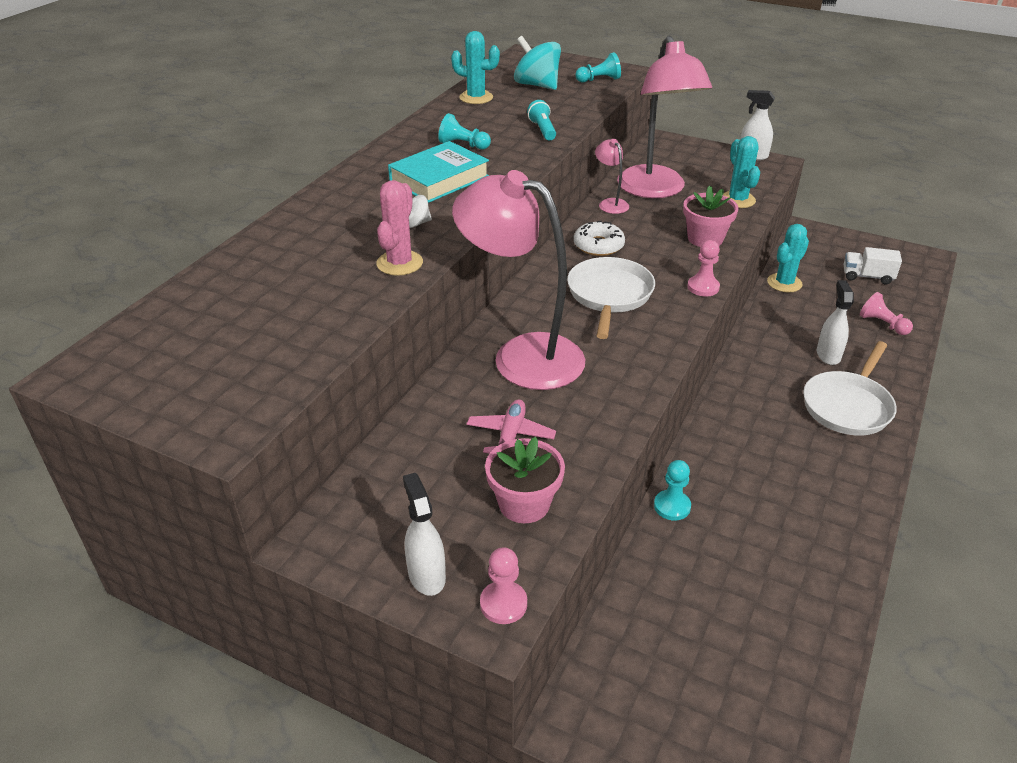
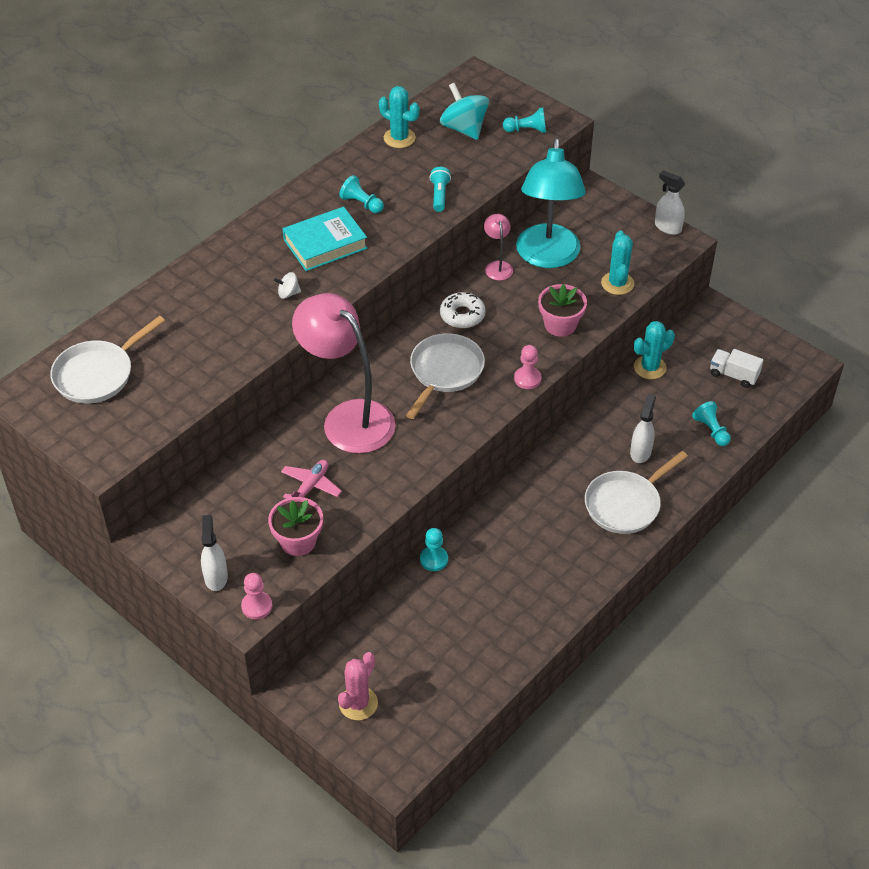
camera: 15 degrees right, 10 degrees up
(192, 334) = (98, 374): none -> white pan
(399, 263) = (261, 334): pink cactus -> pink cactus (358, 703)
(655, 190) = (547, 257): pink lamp -> turquoise lamp
(882, 324) = (711, 430): pink pawn -> turquoise pawn

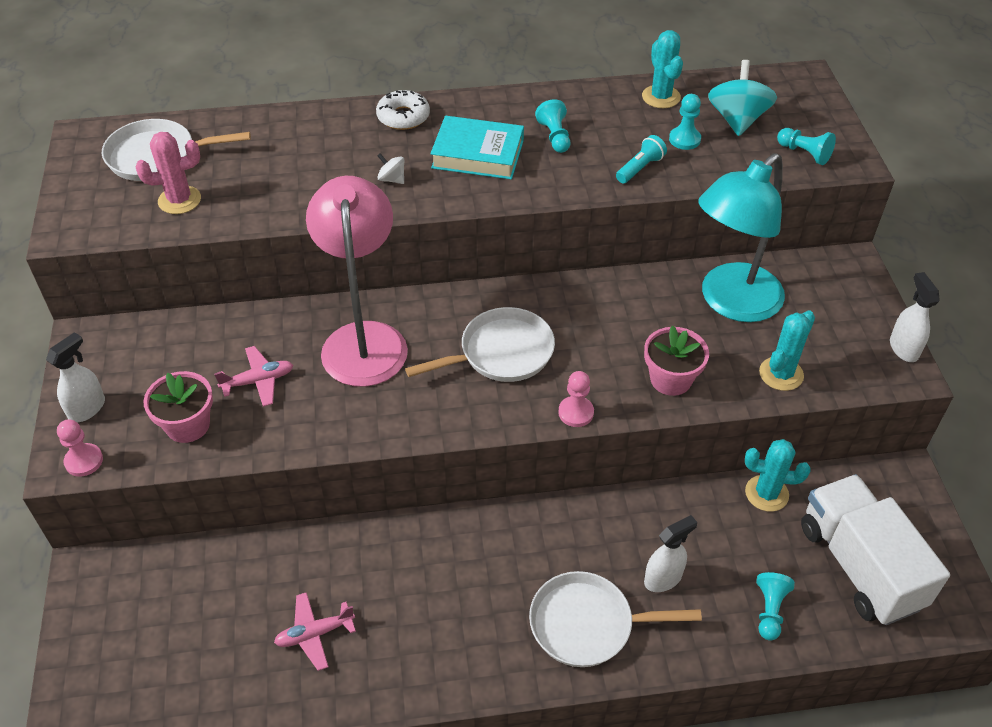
camera: 40 degrees right, 0 degrees up
(358, 703) = (119, 630): pink cactus -> pink cactus (179, 200)
(434, 559) = (340, 539): turquoise pawn -> turquoise pawn (684, 139)
(462, 315) = (580, 309): white donut -> white donut (403, 117)
(480, 618) = (314, 634): none -> pink plane
(497, 266) = (668, 282): pink lamp -> none
(733, 375) = (859, 566): white truck -> white truck, size x2.10

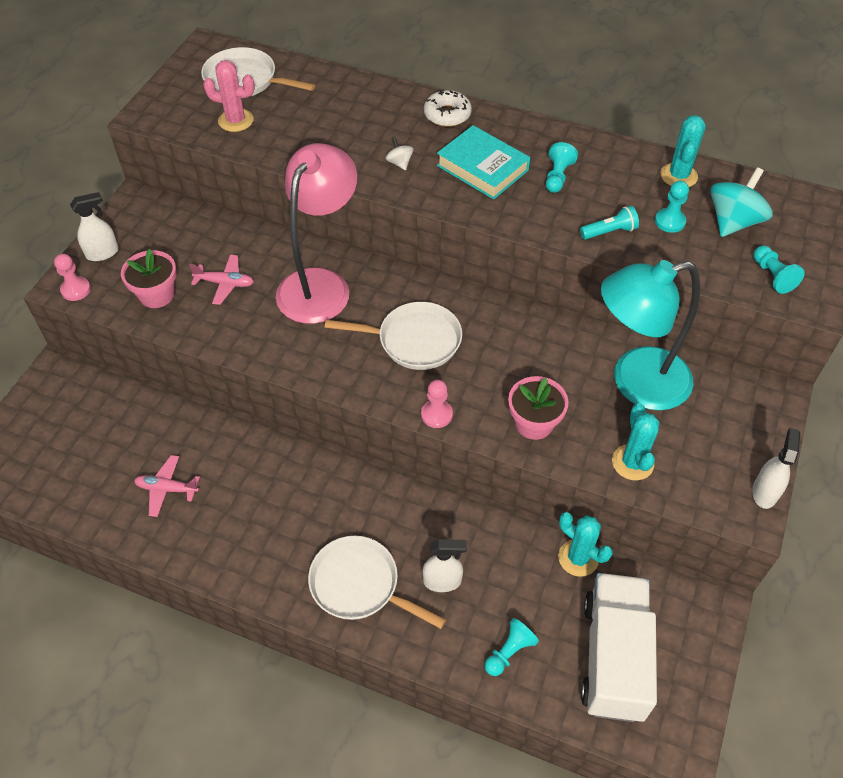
camera: 30 degrees right, 5 degrees up
(781, 374) = (632, 462): turquoise cactus -> turquoise cactus turned 75 degrees counterclockwise

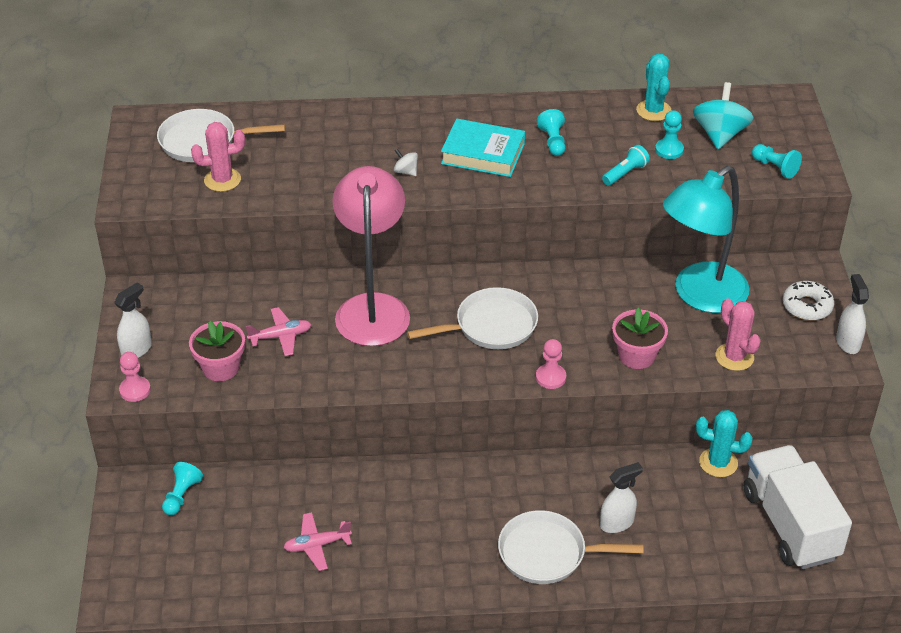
camera: 25 degrees left, 10 degrees down
(447, 114) = (419, 117): white donut -> white donut (807, 306)
(509, 652) = (705, 553): turquoise pawn -> turquoise pawn (181, 495)
(632, 462) = (734, 357): turquoise cactus -> pink cactus

